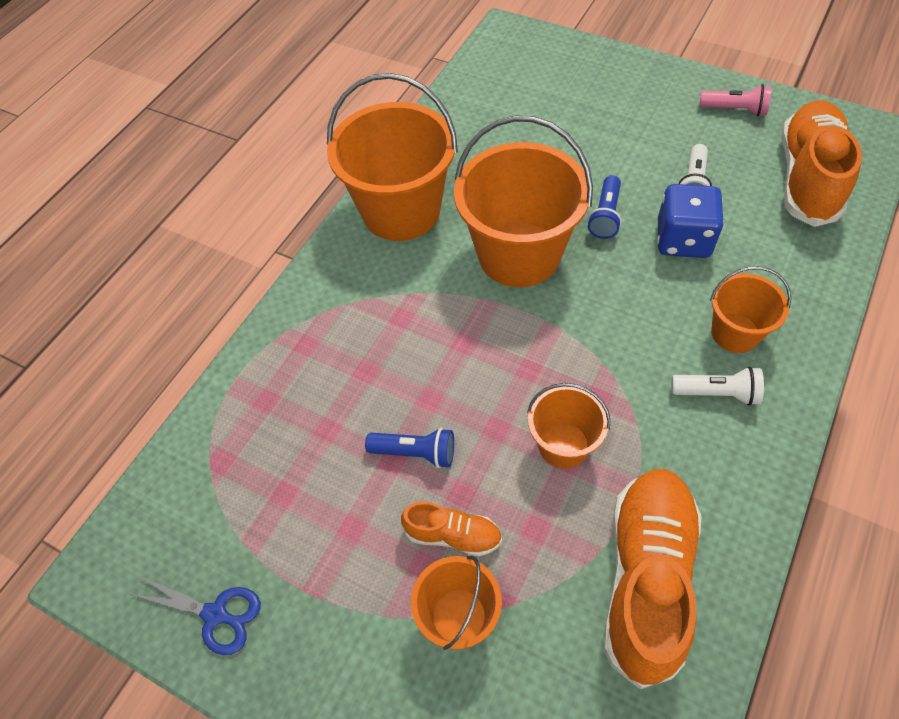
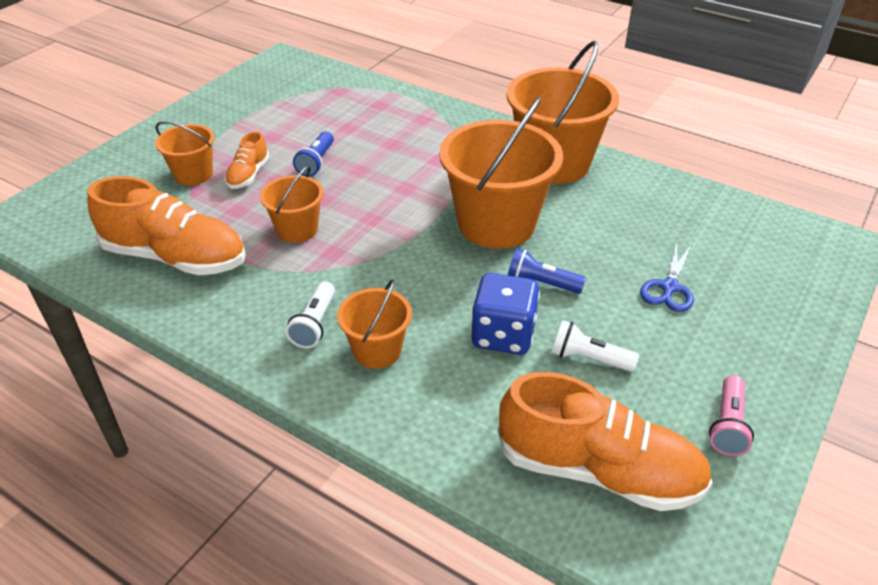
camera: 90 degrees right, 15 degrees down
(216, 614) = (240, 93): blue scissors -> blue scissors (669, 287)

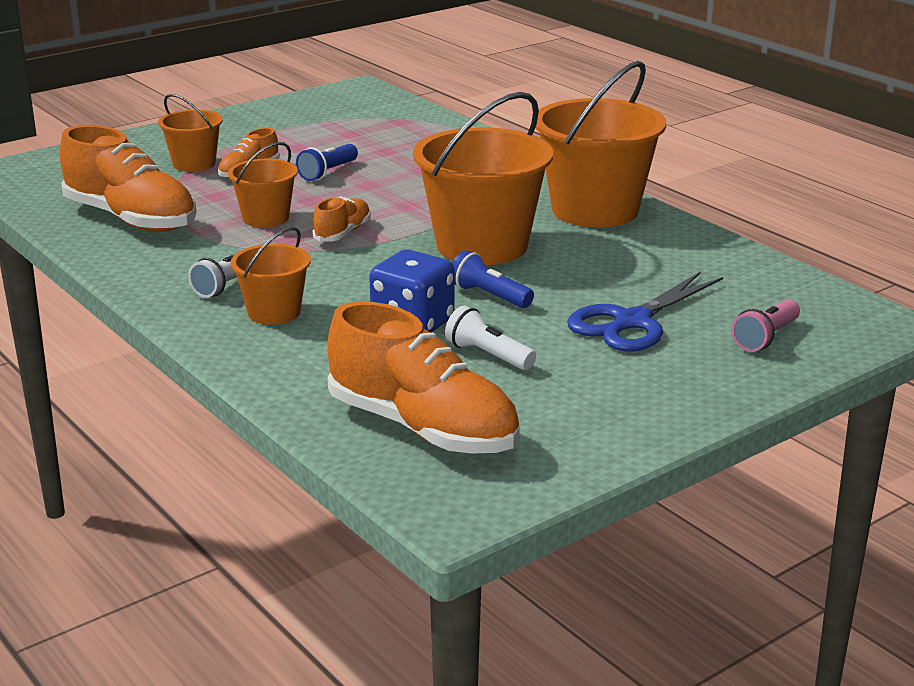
camera: 20 degrees right, 15 degrees down
(374, 234) = (343, 233): none -> orange shoe
(669, 287) = (632, 322): blue scissors -> blue scissors, size x1.55
(727, 425) = (593, 426): pink flashlight -> pink flashlight (766, 338)

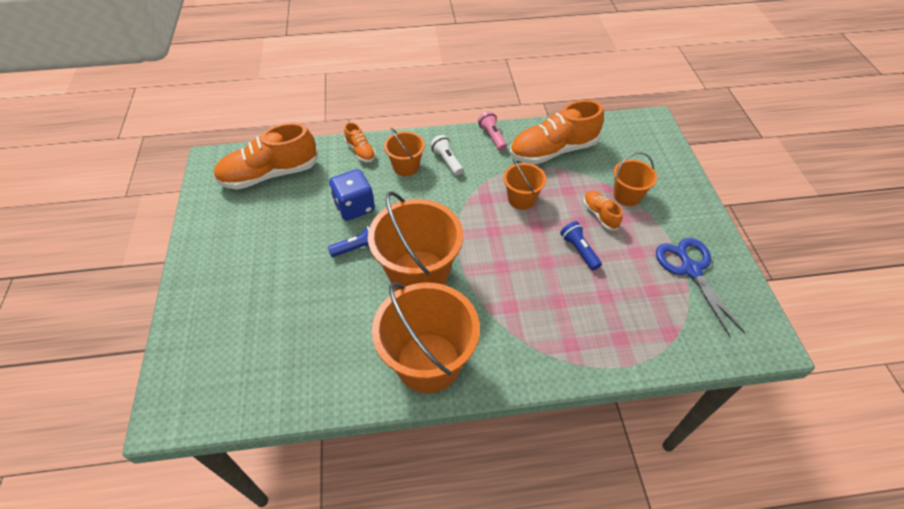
camera: 120 degrees right, 25 degrees up
(343, 233) = (479, 222): orange shoe -> orange shoe (360, 151)
(488, 355) = (303, 219): white flashlight -> none
(632, 322) = (280, 291): blue scissors -> blue scissors (690, 269)
(766, 338) = (212, 340): pink flashlight -> pink flashlight (492, 137)

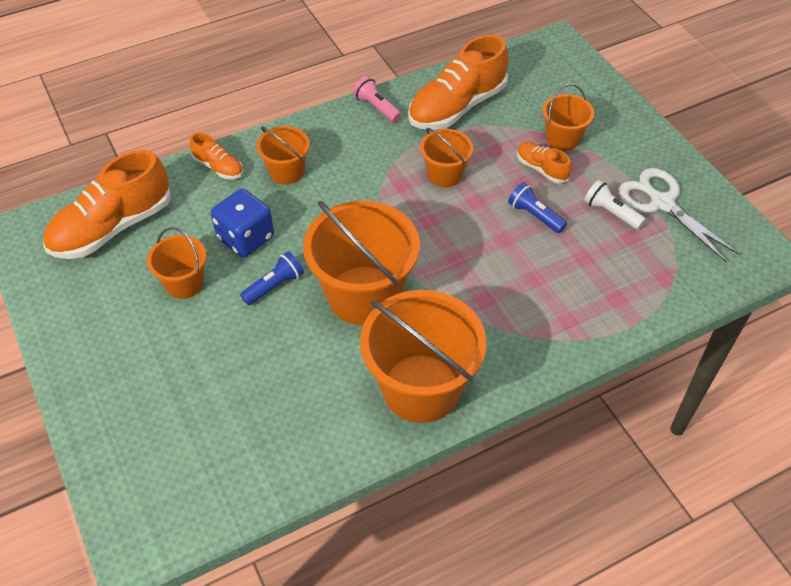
camera: 20 degrees left, 0 degrees up
(297, 227) = (184, 283): none -> orange bucket
(447, 161) = (334, 151): white flashlight -> white flashlight (611, 212)
(690, 269) = (661, 203): blue scissors -> white scissors

